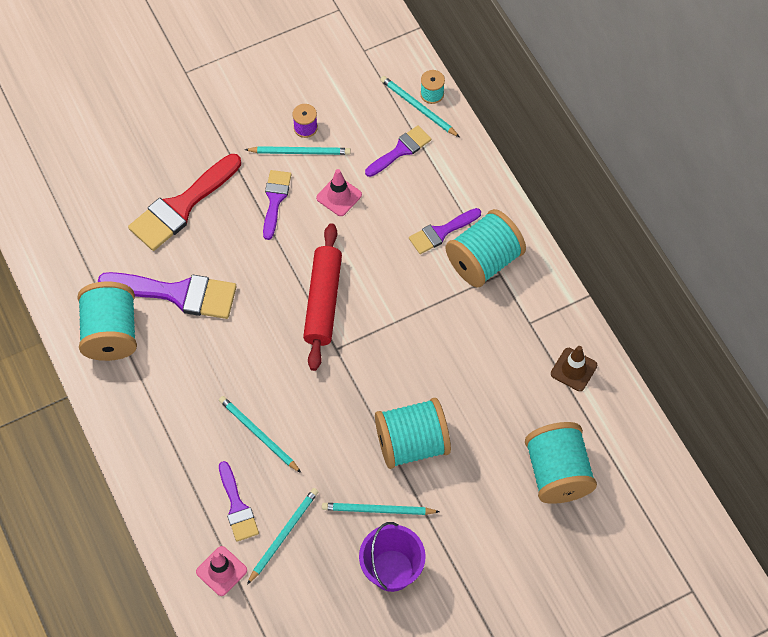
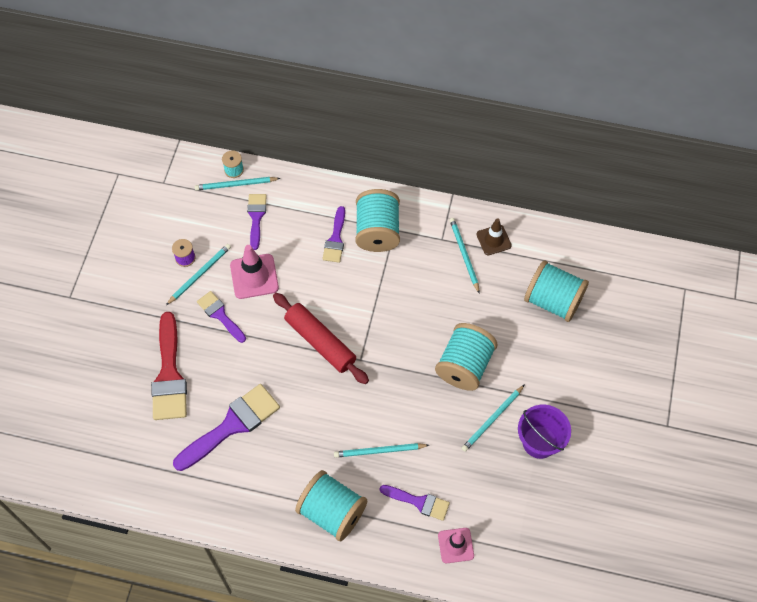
camera: 50 degrees left, 0 degrees up
(111, 333) = (222, 489): turquoise spool -> turquoise spool (332, 512)
(283, 535) = (462, 488): turquoise pencil -> turquoise pencil (464, 255)
(339, 196) = (254, 276): pink traffic cone -> pink traffic cone, size x1.50

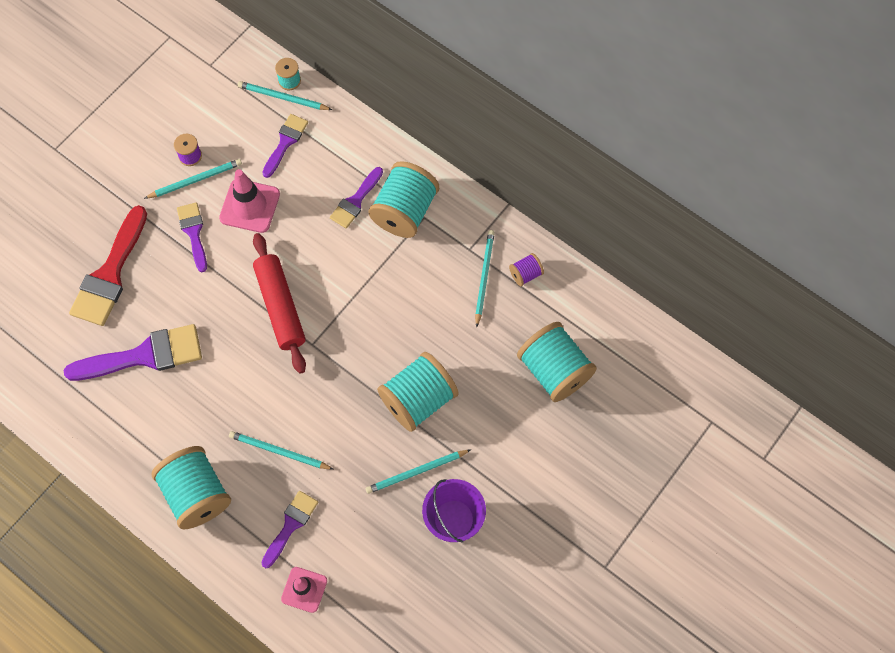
camera: 25 degrees right, 5 degrees up
(419, 502) = (291, 525): purple brush -> purple brush turned 105 degrees counterclockwise
(493, 240) = (525, 274): brown traffic cone -> purple spool

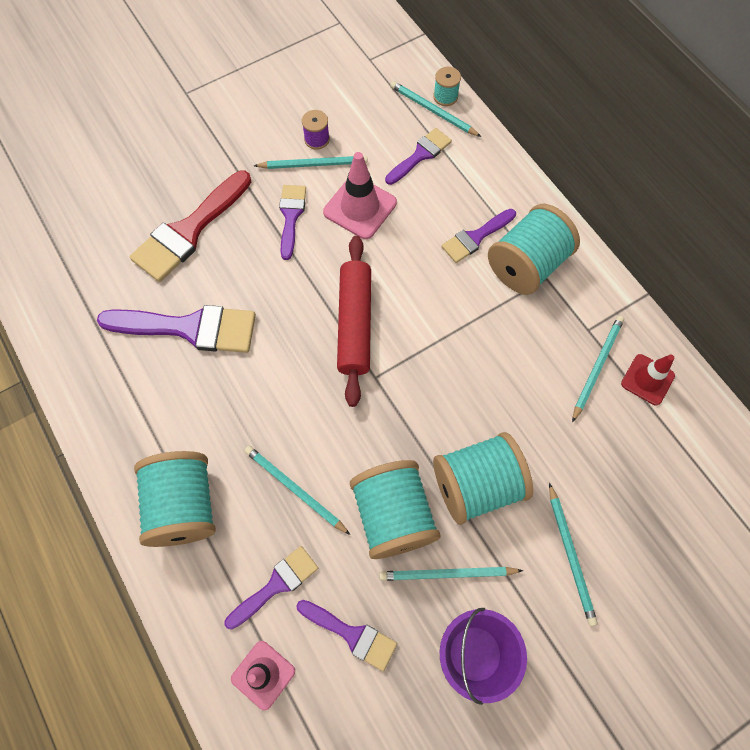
camera: 20 degrees right, 0 degrees up
(359, 539) = (351, 634): none -> purple brush
(503, 427) = (570, 555): none -> turquoise pencil
(525, 274) = (647, 379): purple spool -> red traffic cone
(554, 371) = (652, 507): turquoise spool -> turquoise spool (393, 515)

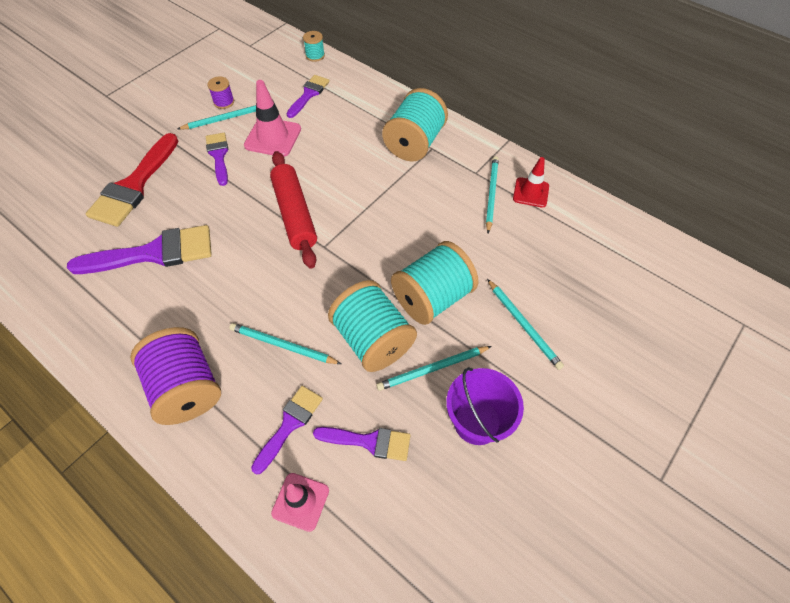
camera: 20 degrees left, 10 degrees down
(184, 505) = (186, 388): turquoise spool -> purple spool
(433, 111) = (308, 66): turquoise pencil -> none
(475, 237) = (369, 135): purple brush -> none

